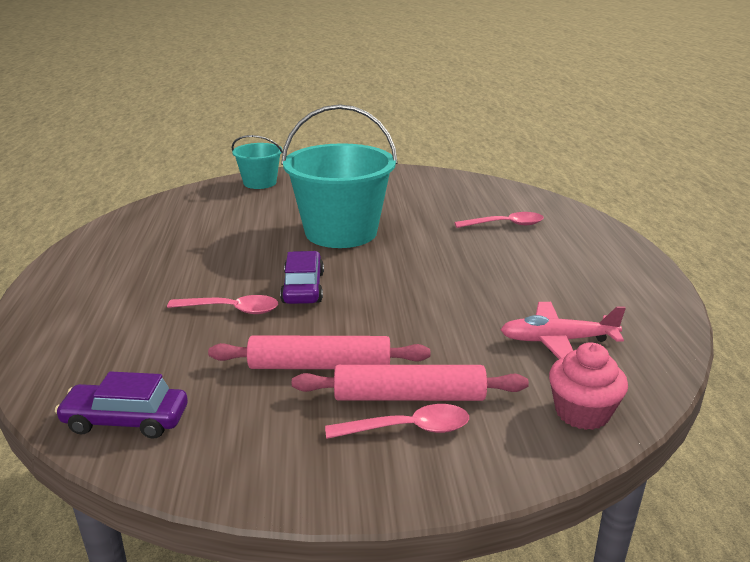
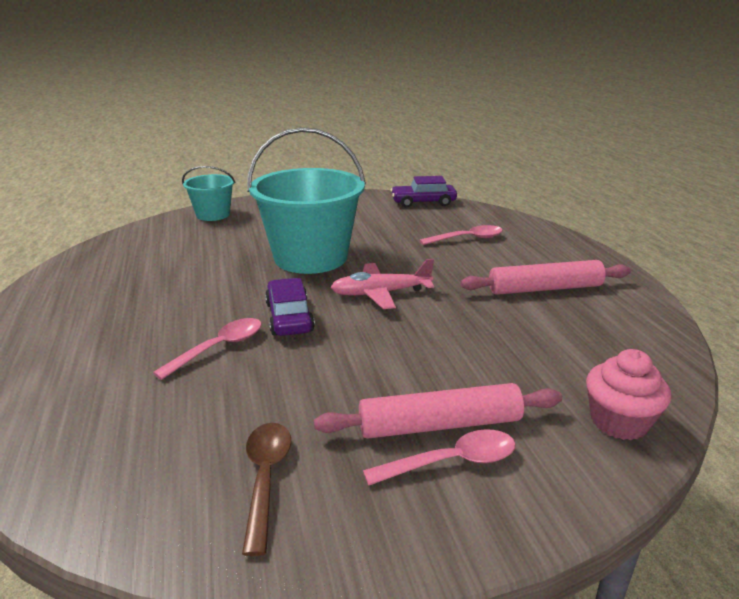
camera: 10 degrees left, 0 degrees up
(126, 420) = (127, 492): purple car -> purple car (423, 202)
(232, 309) = (219, 348): pink spoon -> pink spoon turned 45 degrees counterclockwise
(241, 423) = (266, 478): none -> brown spoon
(319, 366) = (333, 401): pink rolling pin -> pink rolling pin (545, 289)
(557, 341) = (563, 348): pink plane -> pink plane (380, 293)

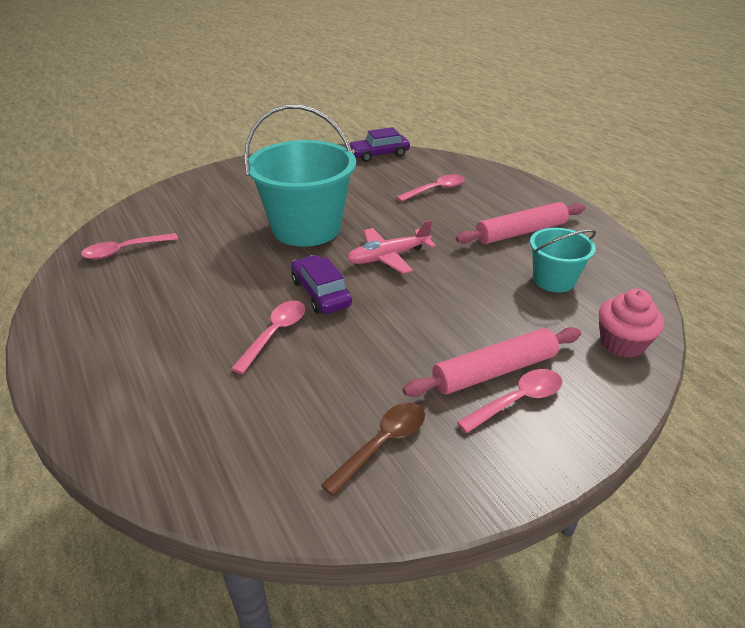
camera: 15 degrees left, 10 degrees up
(126, 256) = (124, 251): none -> pink spoon
(213, 214) = (184, 192): turquoise bucket -> turquoise bucket (554, 280)
(266, 478) = (382, 444): brown spoon -> brown spoon turned 60 degrees clockwise

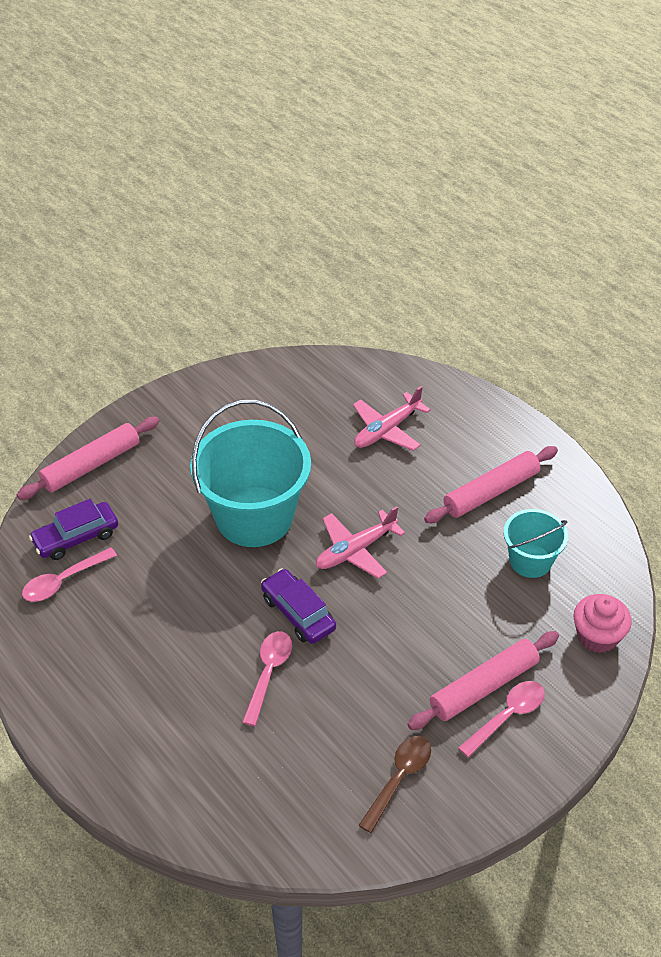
camera: 10 degrees left, 10 degrees up
(189, 188) = (91, 465): none -> pink rolling pin
(379, 154) = (305, 369): purple car -> purple car (76, 537)
(436, 190) = (387, 430): pink spoon -> pink plane

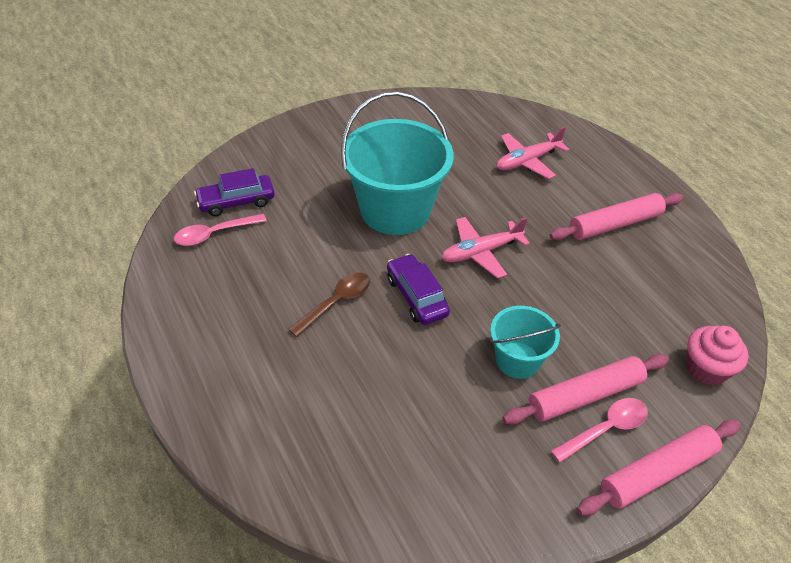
camera: 10 degrees right, 0 degrees up
(91, 465) = (266, 149): pink rolling pin -> pink rolling pin (657, 472)
(268, 673) = (377, 344): pink spoon -> none
(399, 778) = (484, 470): brown spoon -> brown spoon (336, 302)
(530, 561) = (645, 288): turquoise bucket -> turquoise bucket (517, 360)

